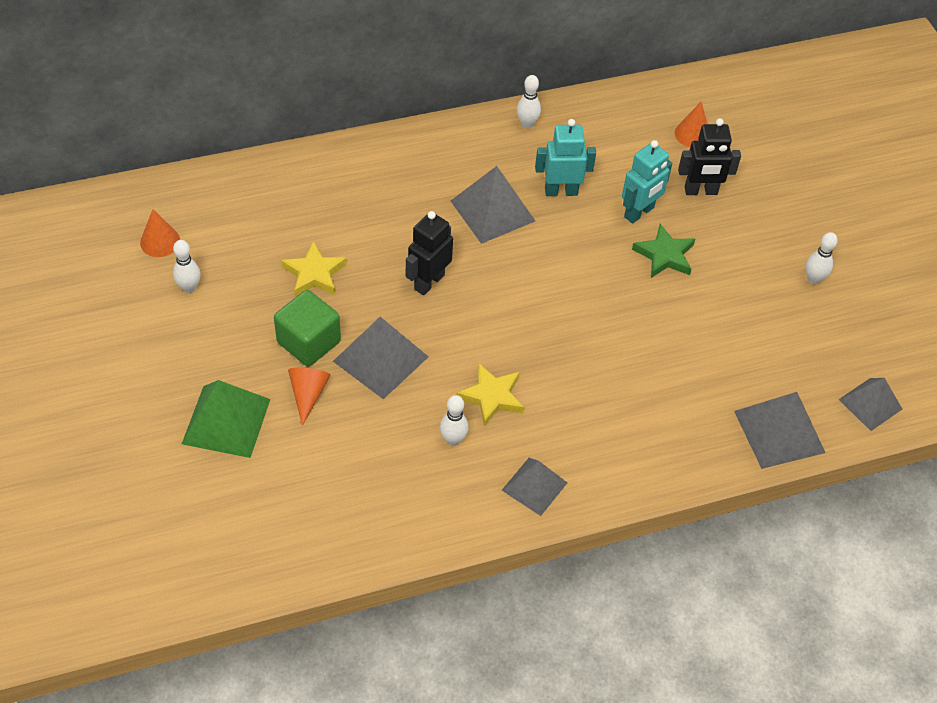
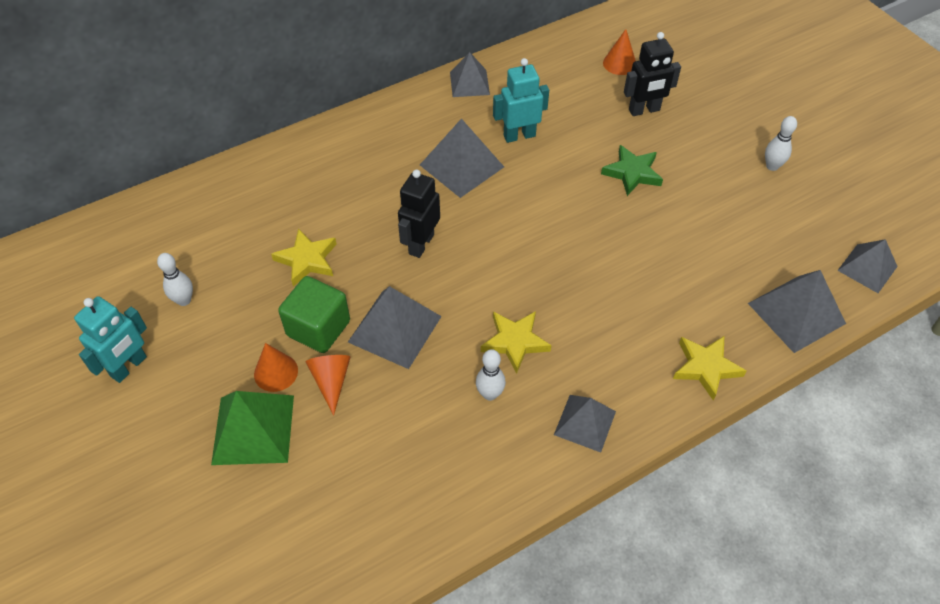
camera: 10 degrees left, 0 degrees up
(160, 241) = (144, 261): orange cone -> orange cone (276, 372)
(527, 124) = (469, 83): white bowling pin -> grey pyramid
(639, 212) = (596, 140): turquoise robot -> turquoise robot (129, 367)
(669, 462) = (705, 367): none -> yellow star

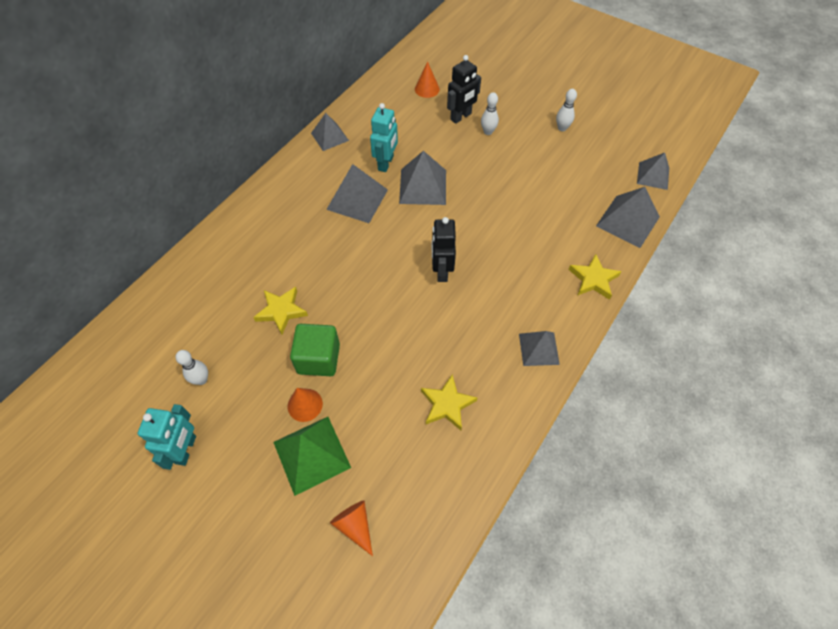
camera: 25 degrees left, 5 degrees up
(331, 381) = (350, 394): orange cone -> orange cone (355, 525)
(395, 329) = (375, 336): grey pyramid -> grey pyramid (423, 186)
(421, 244) = (359, 267): black robot -> black robot (441, 271)
(490, 394) = (466, 355): white bowling pin -> white bowling pin (488, 132)
(515, 342) = (463, 312): yellow star -> yellow star (447, 404)
(519, 135) = (386, 163): turquoise robot -> turquoise robot turned 150 degrees clockwise
(632, 173) = (476, 163): green star -> none

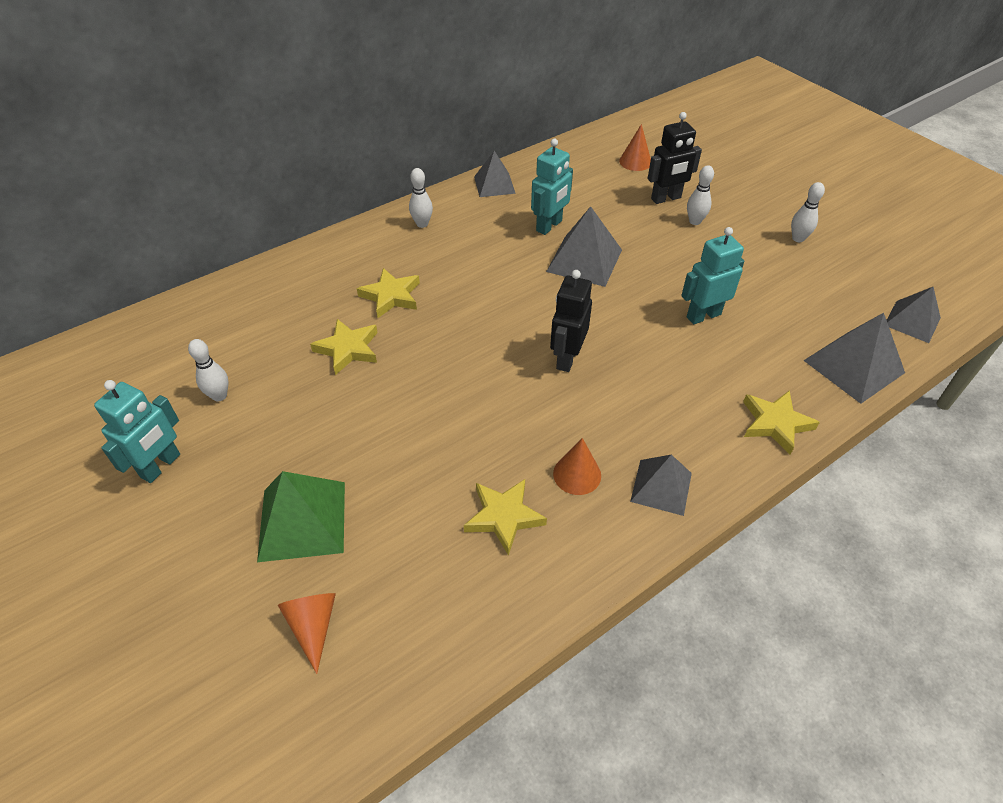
camera: 20 degrees right, 10 degrees down
(289, 187) = (422, 224): none -> white bowling pin
(293, 257) = (391, 296): none -> yellow star
(305, 405) = (323, 460): orange cone -> orange cone (577, 474)
(318, 359) = (366, 413): green cube -> none
(357, 199) = (496, 255): grey pyramid -> none
(520, 209) = (703, 315): none -> turquoise robot

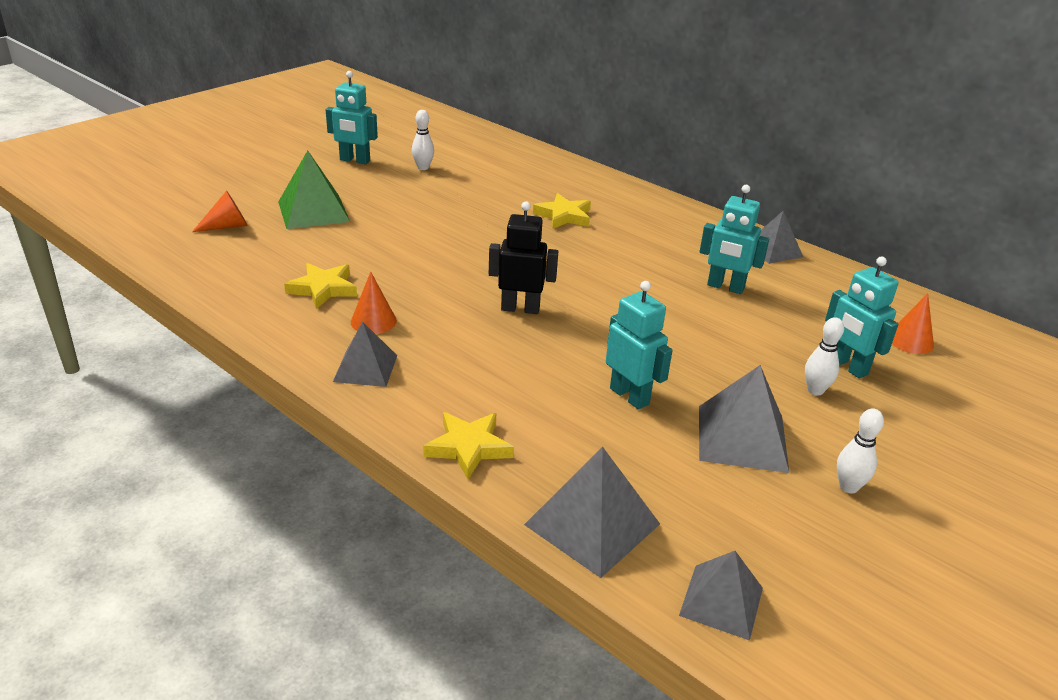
camera: 75 degrees right, 15 degrees down
(348, 349) = (490, 206): yellow star -> none
(422, 224) = (676, 219): white bowling pin -> none
(584, 260) = (680, 312): grey pyramid -> grey pyramid (742, 438)
(666, 198) = (847, 367): black robot -> turquoise robot

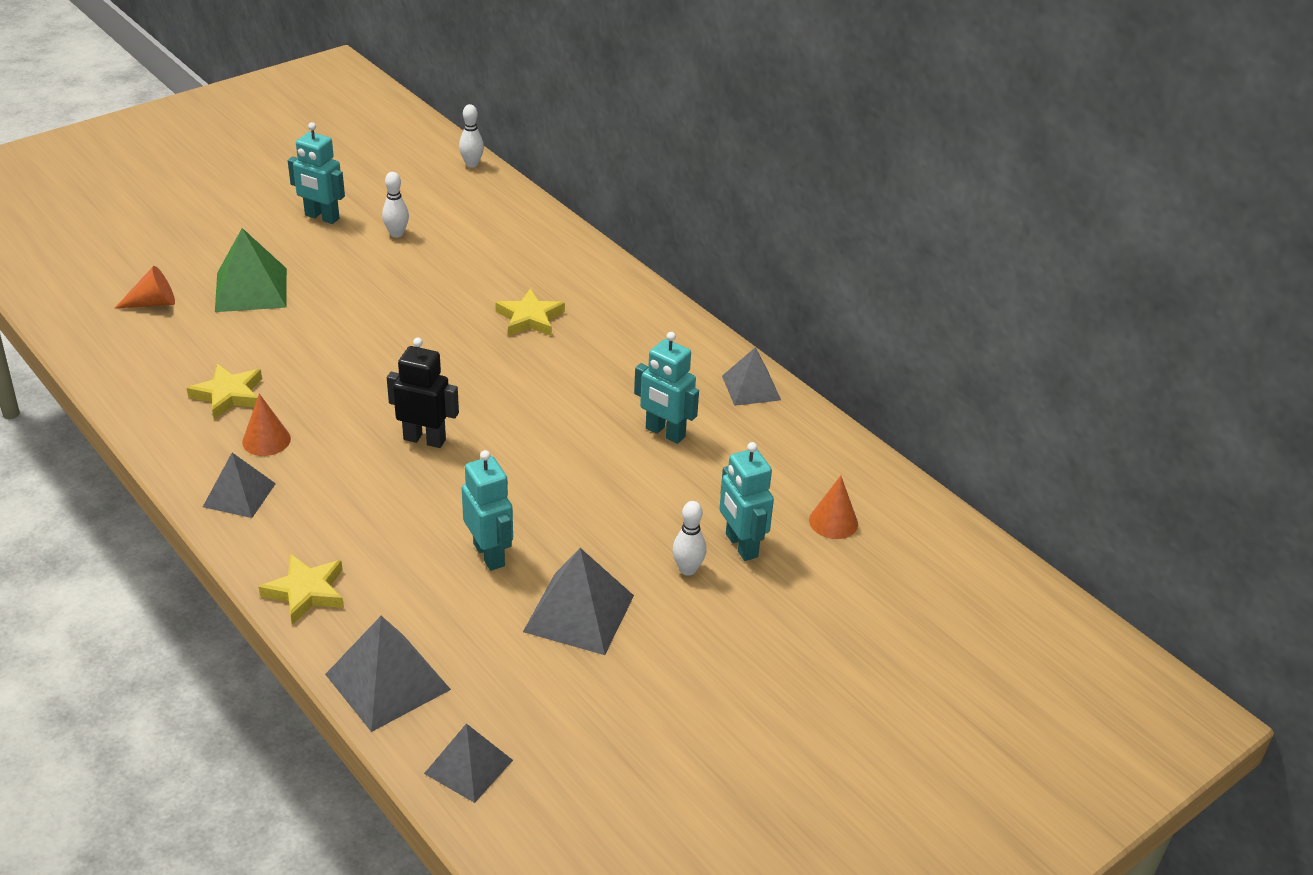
camera: 10 degrees right, 5 degrees up
(848, 487) = (655, 676): white bowling pin -> white bowling pin (472, 164)

